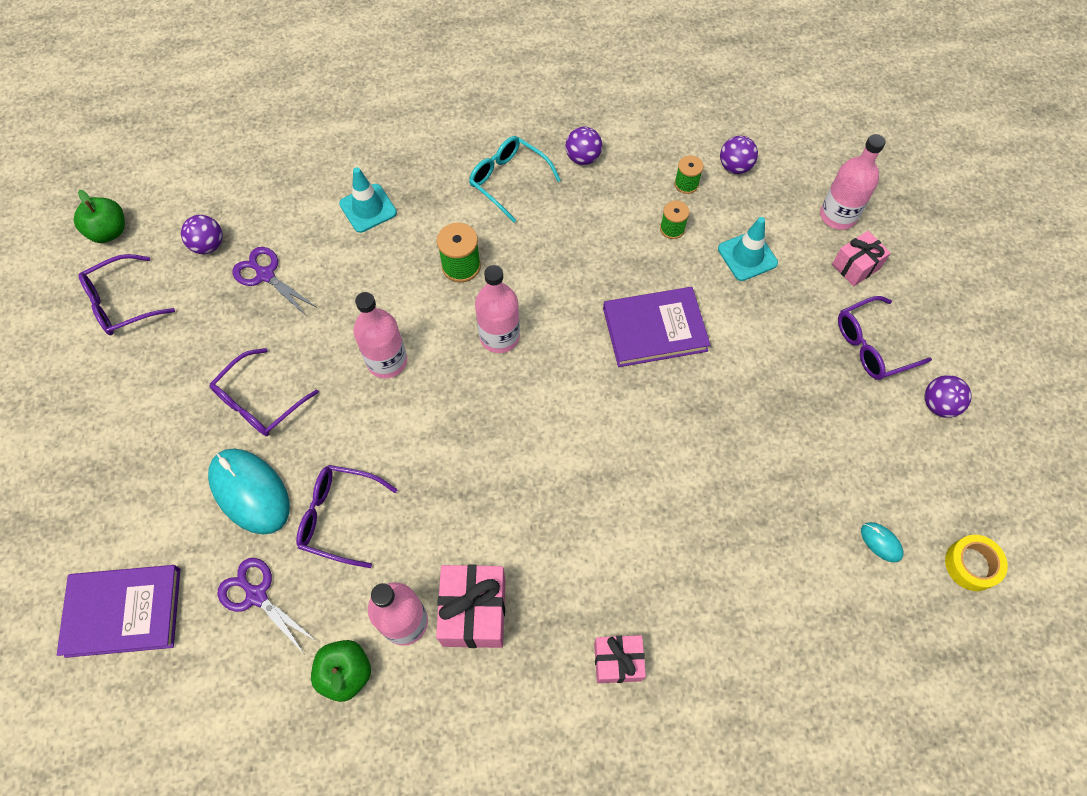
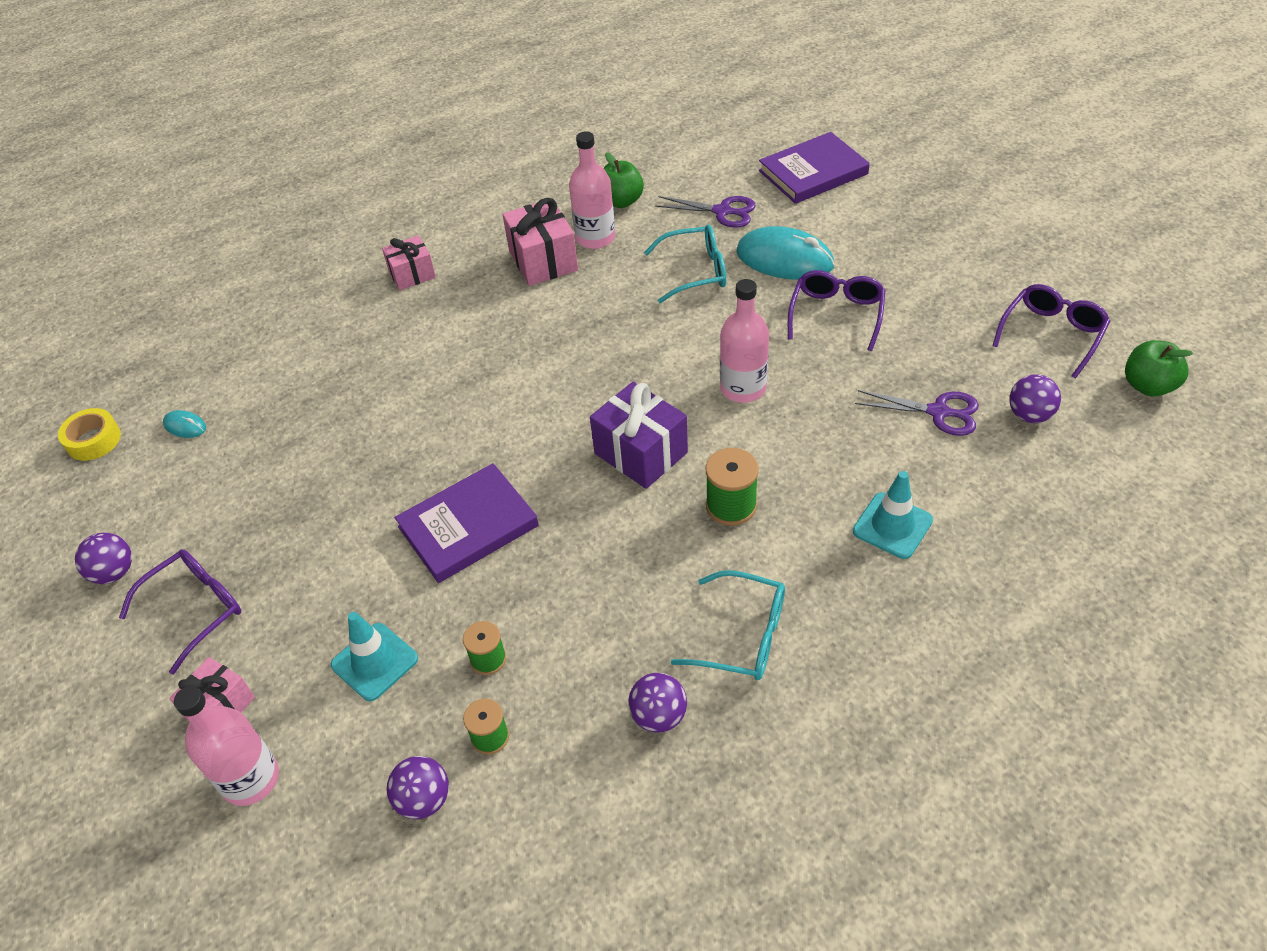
camera: 160 degrees right, 15 degrees down
(339, 517) = (696, 271): purple glasses -> turquoise glasses
(499, 336) = (641, 453): pink bottle -> purple gift

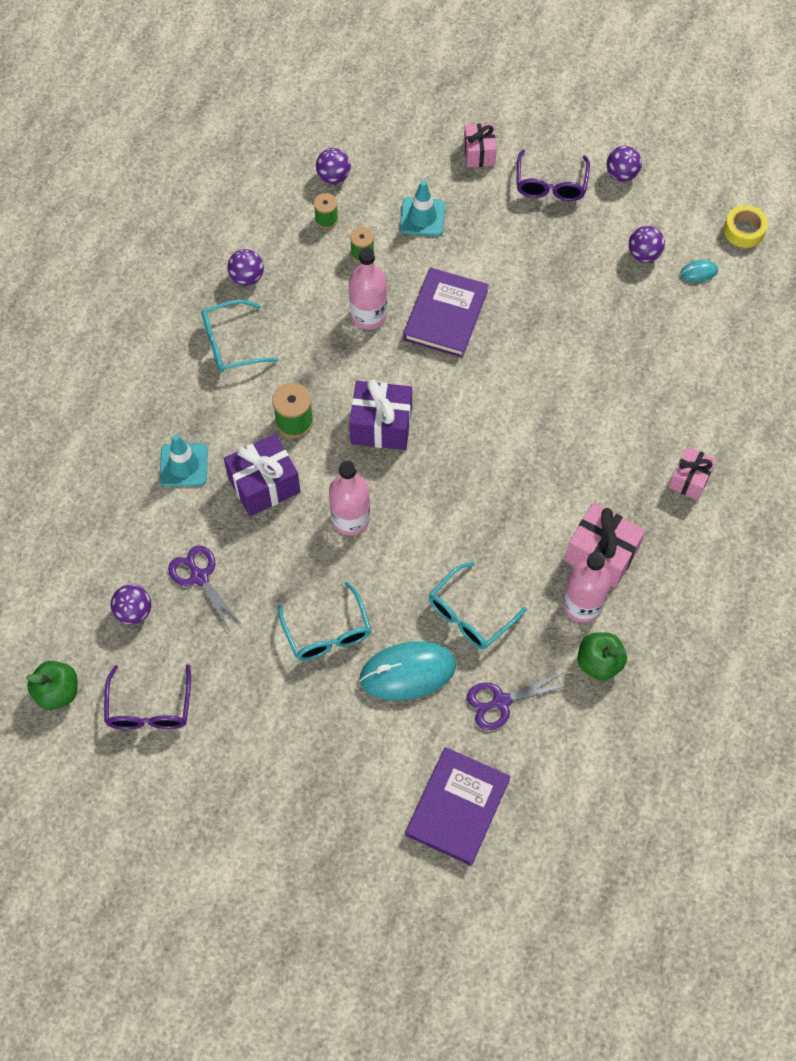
camera: 140 degrees right, 15 degrees up
(208, 472) = (644, 254): none -> purple ball
(250, 779) = (427, 137): pink bottle -> pink bottle (368, 315)
(811, 460) = (264, 485): none -> purple gift
(836, 314) = (327, 632): purple glasses -> turquoise glasses
(938, 412) = (199, 577): purple scissors -> purple scissors turned 75 degrees clockwise

